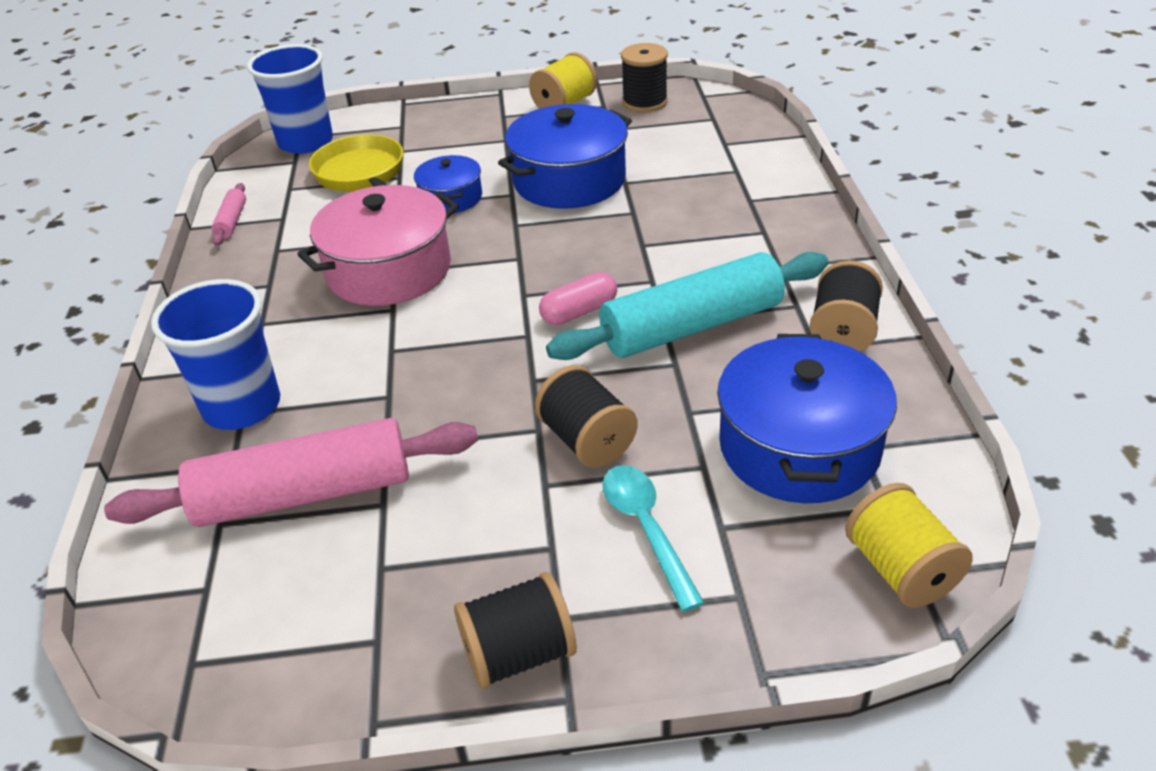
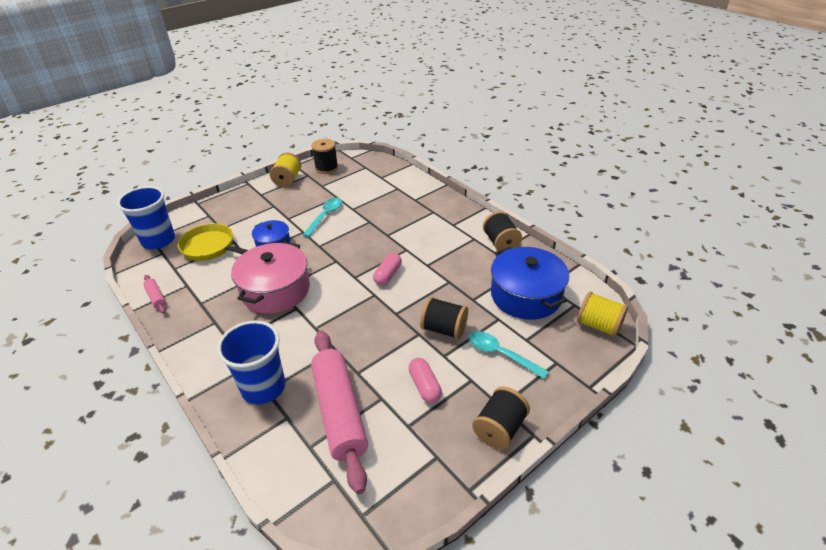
camera: 35 degrees left, 0 degrees up
(304, 493) = (339, 412): pink rolling pin -> pink rolling pin turned 60 degrees counterclockwise
(465, 519) = (424, 386): none -> pink capsule
(569, 180) = (325, 216): blue pot -> turquoise spoon
(691, 326) = (441, 263): turquoise rolling pin -> none

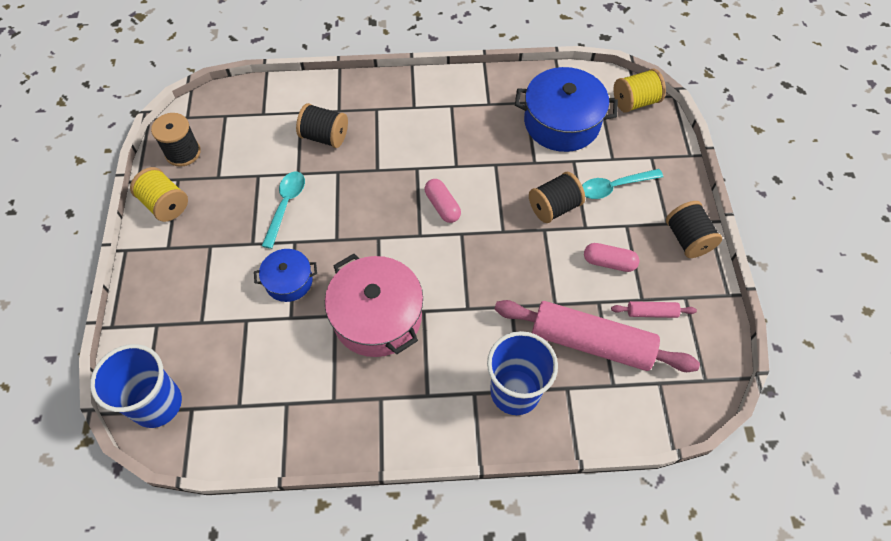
camera: 55 degrees left, 20 degrees up
(156, 297) = (281, 445): pink rolling pin -> pink rolling pin (651, 313)
(212, 248) = (235, 348): yellow pan -> none
(325, 216) = (286, 205): turquoise spoon -> turquoise spoon turned 45 degrees clockwise
(500, 243) = (477, 91): black spool -> black spool (324, 136)

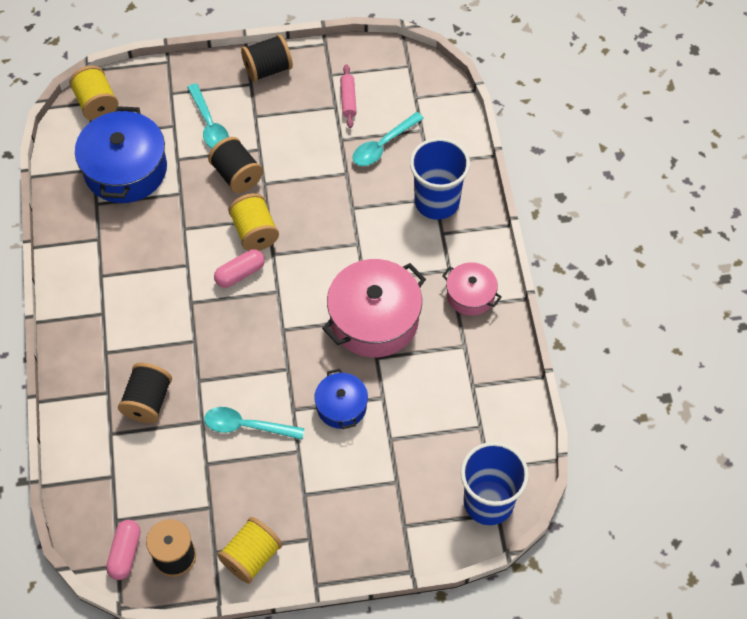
camera: 95 degrees left, 0 degrees up
(393, 414) = (470, 295): none -> pink pot
(487, 219) = (255, 232): none -> yellow spool
(591, 343) = (383, 145): pink rolling pin -> turquoise spoon
(609, 262) = (298, 130): pink capsule -> pink capsule (125, 553)

